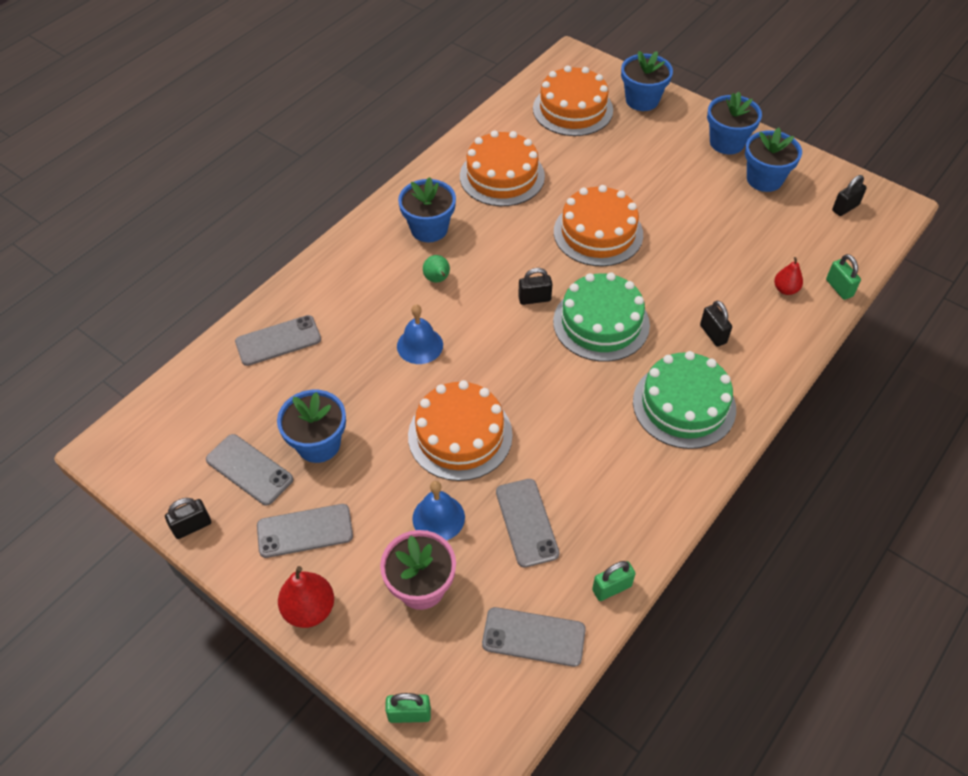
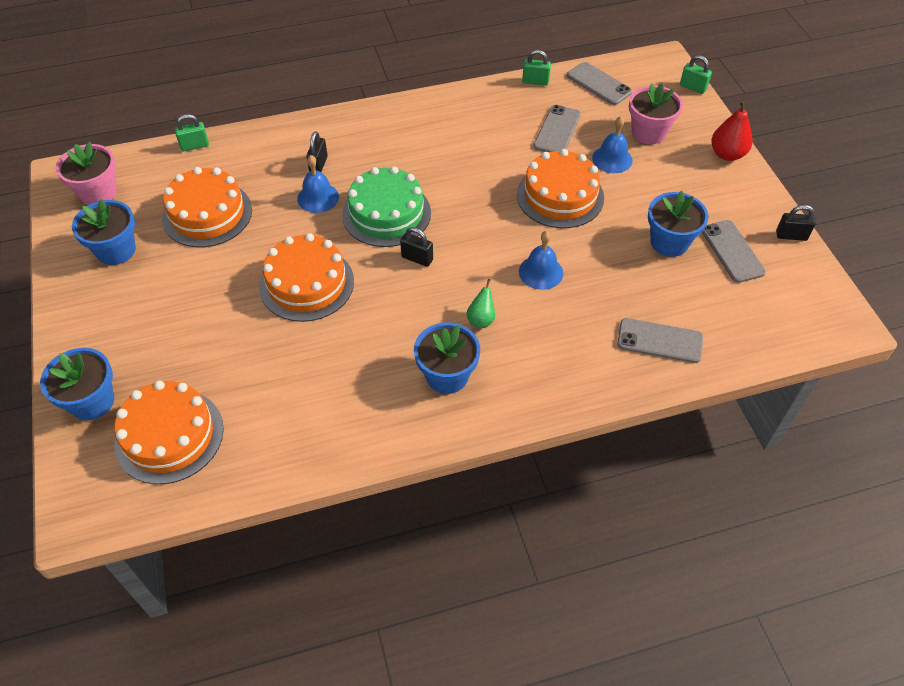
camera: 145 degrees left, 0 degrees up
(305, 531) = (709, 195): grey phone -> none
(502, 176) = (326, 394): orange cake -> orange cake (207, 214)
(674, 303) = (318, 197): none -> blue bell
(684, 405) = (391, 137): green cake -> none
(727, 142) = (91, 302): blue flower pot -> none
(785, 289) = (230, 164): red pear -> none
(839, 288) = (195, 146): green padlock -> green padlock turned 60 degrees clockwise
(845, 208) = (98, 193): black padlock -> pink flower pot

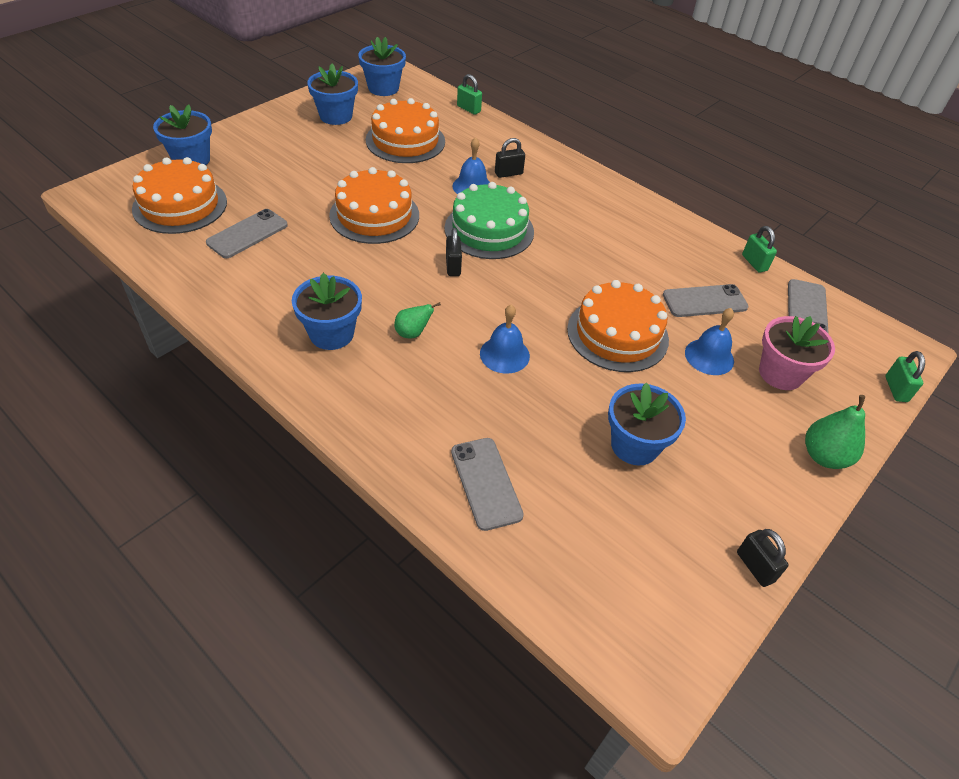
camera: 55 degrees right, 5 degrees down
(98, 193) = (383, 88): pink flower pot -> blue flower pot
(727, 154) = (824, 456): red pear -> green pear
(732, 251) = (674, 511): grey phone -> grey phone (247, 234)

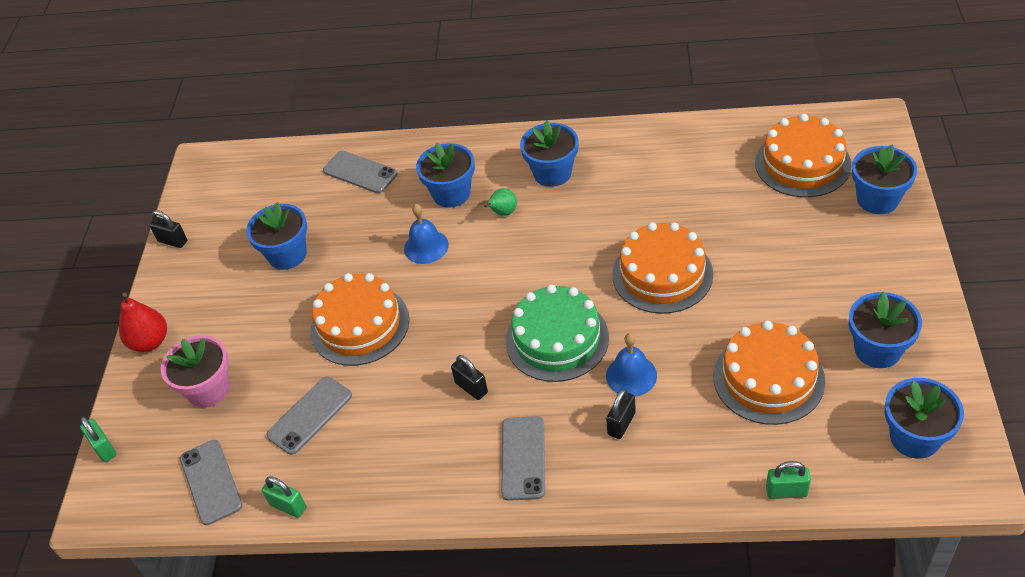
camera: 150 degrees right, 0 degrees up
(247, 234) = (718, 184): grey phone -> grey phone (523, 458)
(430, 384) = (451, 193): none -> blue flower pot
(453, 266) = (541, 281): black padlock -> black padlock (471, 388)
(709, 356) = (274, 361): blue bell -> none
(824, 456) = (150, 342): green pear -> red pear

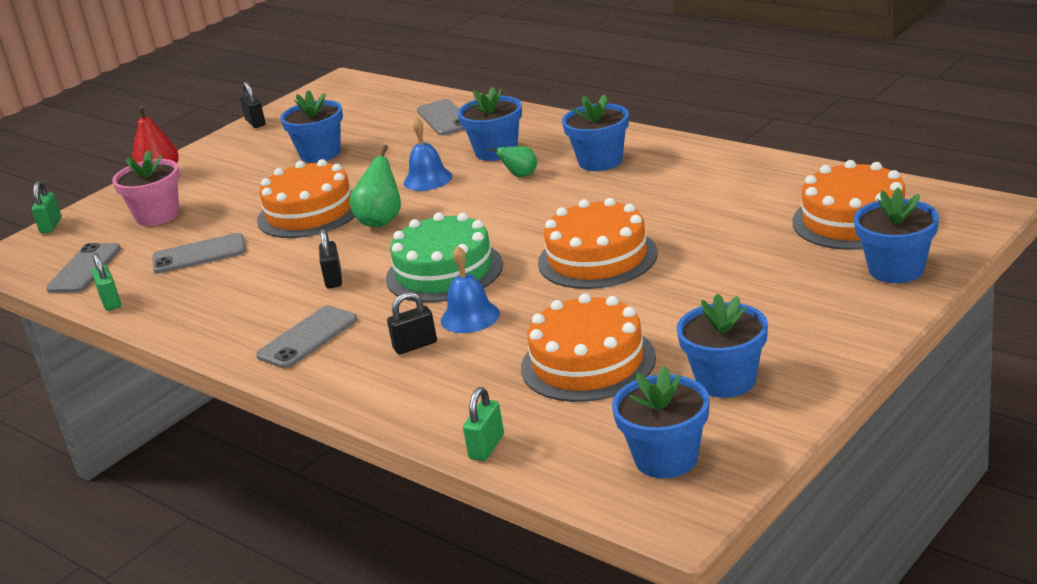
camera: 35 degrees right, 20 degrees down
(438, 308) = (381, 221): none -> green pear
(786, 491) = (486, 447): green padlock -> green padlock turned 75 degrees clockwise

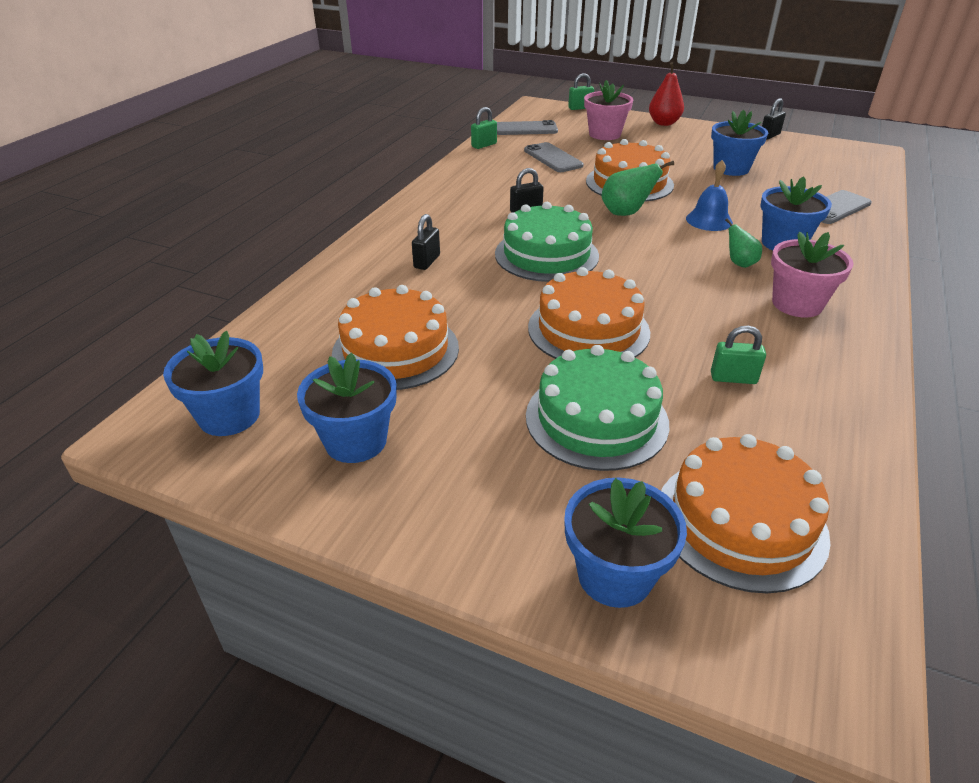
camera: 70 degrees right, 10 degrees up
(307, 338) = (439, 217): grey phone -> none
(415, 345) = (427, 261): black padlock -> black padlock turned 60 degrees clockwise
(470, 317) = (472, 278): blue bell -> none
(486, 447) = (274, 317): green padlock -> green padlock (733, 378)
(600, 161) = (797, 304): blue flower pot -> pink flower pot
(729, 264) = (596, 419): none -> green cake

